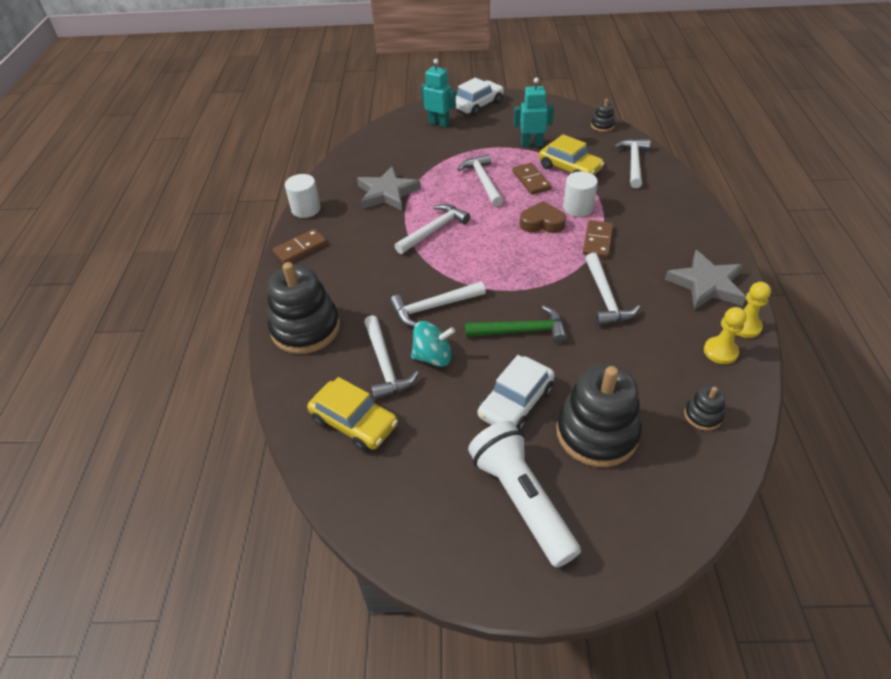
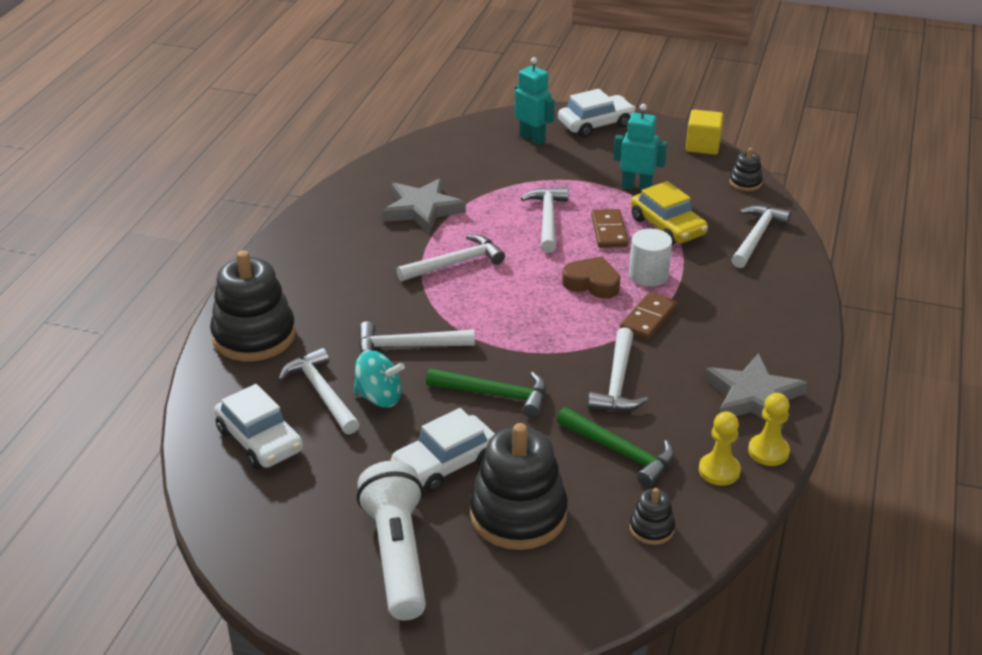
camera: 15 degrees right, 10 degrees down
(300, 248) = (289, 250): brown domino -> none
(306, 209) = (317, 208): white cylinder -> none
(354, 422) = (260, 440): yellow car -> white car
(385, 365) = (322, 393): white hammer -> white hammer turned 150 degrees clockwise
(558, 106) = (702, 146): none -> yellow cube
(641, 356) = (620, 452): none -> green hammer

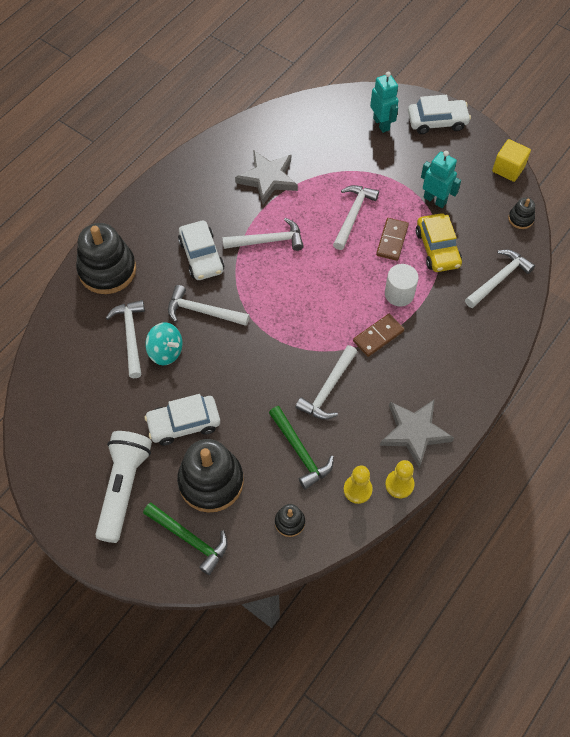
camera: 20 degrees right, 25 degrees up
(260, 440) = (77, 365): white car -> white car (201, 256)
(495, 395) = (241, 374): green hammer -> green hammer (190, 539)
(592, 283) = (355, 290): brown heart -> none

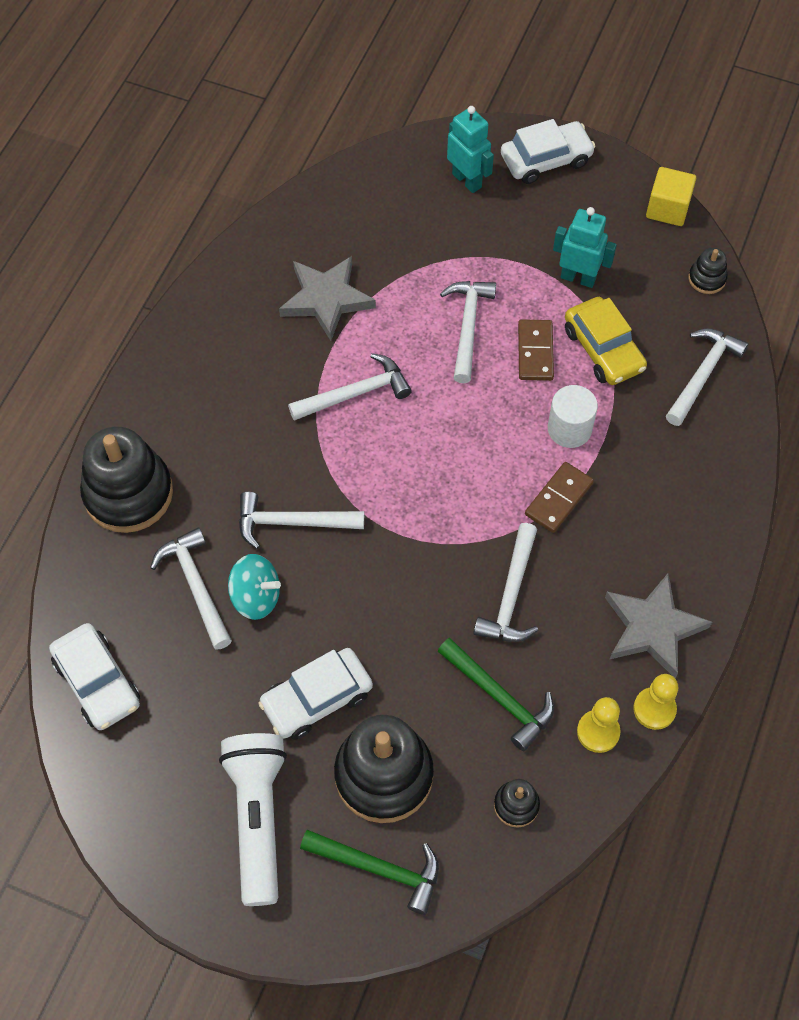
camera: 15 degrees left, 0 degrees up
(201, 256) = (264, 439): white car -> white car (97, 682)

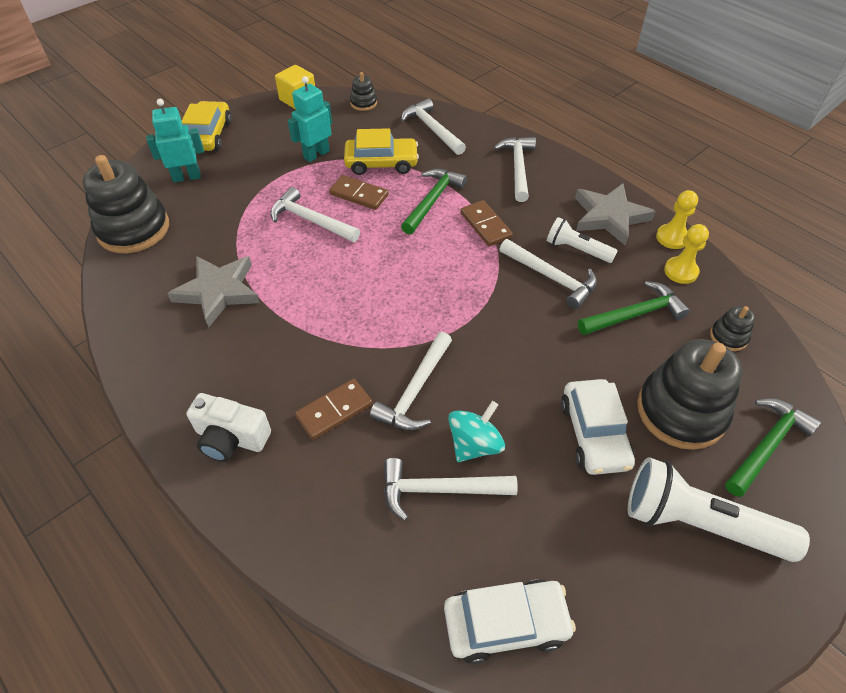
camera: 65 degrees left, 10 degrees down
(128, 493) = (306, 514): black stacking toy -> black stacking toy (133, 229)
(173, 400) = (231, 438): none -> white camera
(238, 465) = (334, 410): none -> brown domino
(356, 393) = (320, 304): white hammer -> white hammer (518, 168)
(546, 160) = (208, 135): white car -> yellow car
(569, 429) = (433, 200): white cylinder -> green hammer
(572, 608) = (577, 249): none -> white flashlight

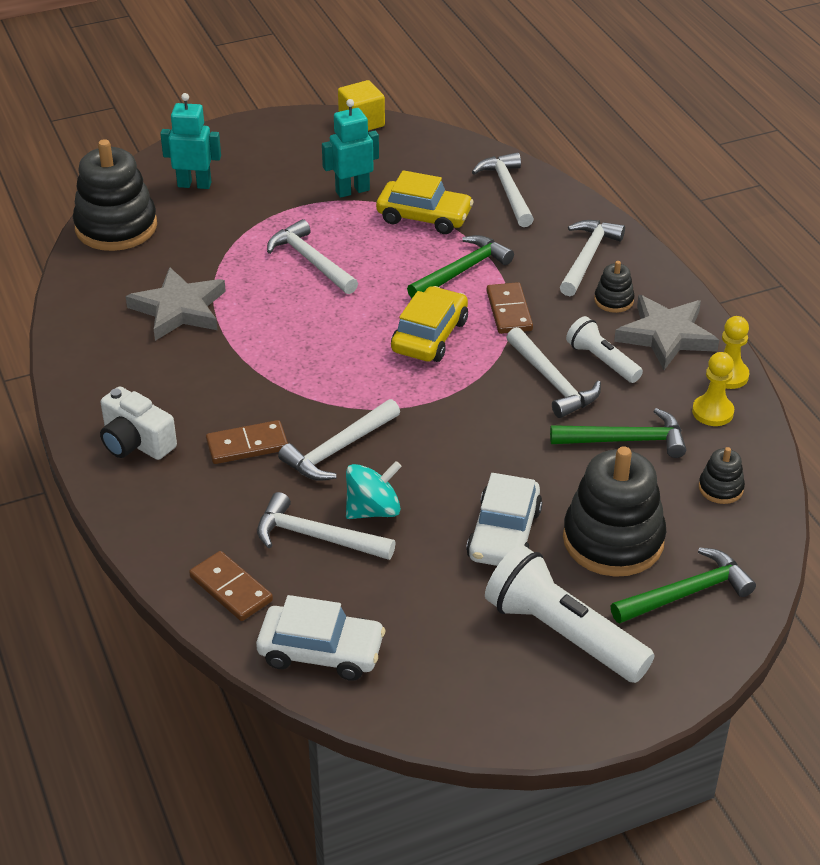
camera: 20 degrees right, 10 degrees down
(208, 135) = (238, 143): yellow car -> yellow car (429, 336)
(359, 194) = (379, 245): brown domino -> brown domino (231, 589)
(363, 103) = (439, 142): black stacking toy -> black stacking toy (613, 300)

